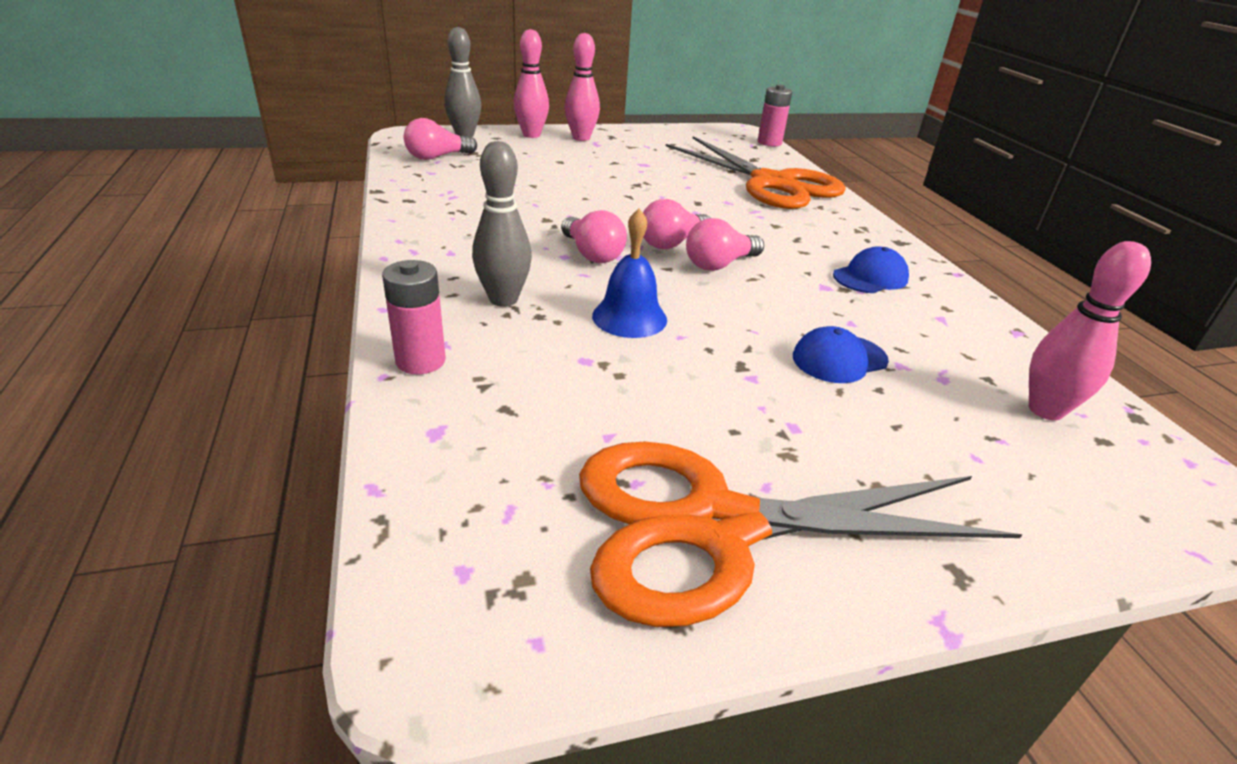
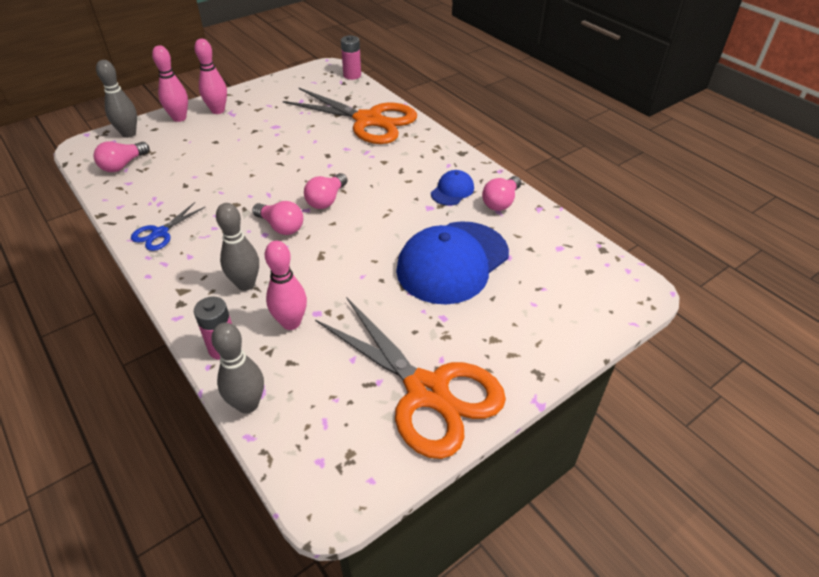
camera: 20 degrees left, 10 degrees up
(404, 442) = (248, 404): none -> grey bowling pin
(432, 222) = (160, 233): none -> blue scissors
(629, 317) = (327, 272): blue bell -> none
(718, 527) = (427, 391): orange scissors -> orange scissors turned 105 degrees counterclockwise
(719, 264) = (362, 209): pink light bulb -> pink light bulb (501, 202)
(839, 359) = (452, 262): blue cap -> blue cap, size x2.18
(1045, 410) = (560, 261): pink bowling pin -> pink bowling pin (291, 323)

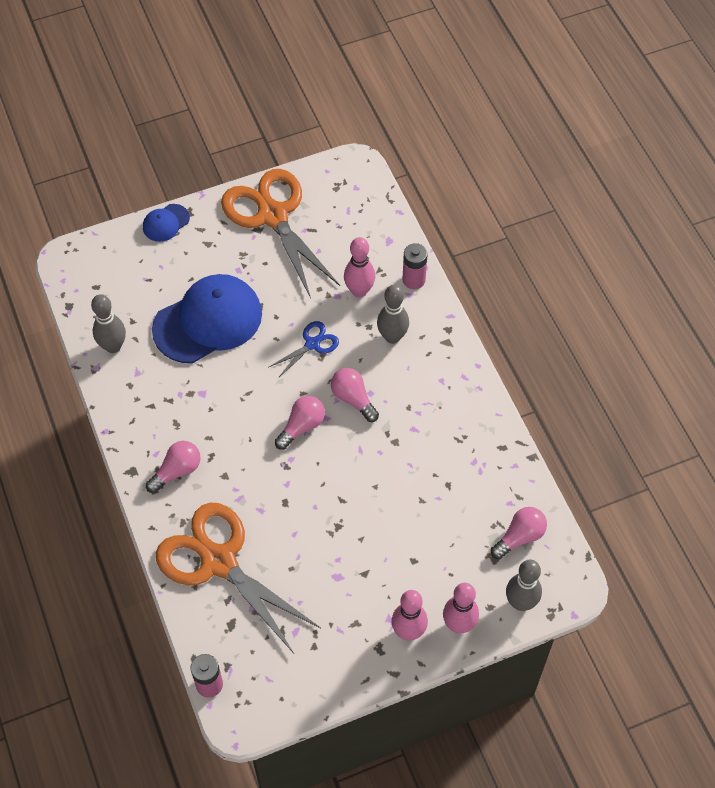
camera: 165 degrees left, 15 degrees up
(160, 233) = (470, 416): blue scissors -> blue scissors (312, 344)
(248, 404) = (398, 233): grey bowling pin -> grey bowling pin (113, 346)
(452, 190) = (169, 411): blue cap -> blue cap (166, 223)
(501, 202) = (128, 384): pink light bulb -> pink light bulb (177, 471)

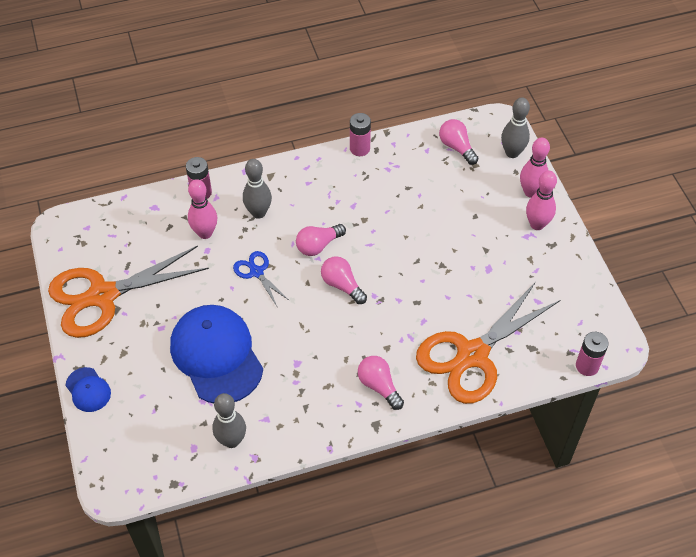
camera: 85 degrees left, 5 degrees down
(501, 429) = (359, 149): none -> pink battery

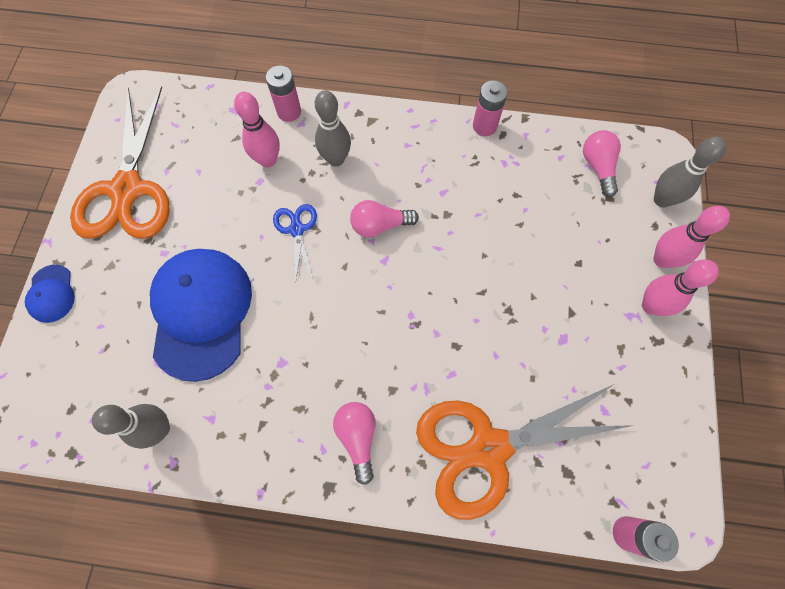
camera: 25 degrees right, 15 degrees up
(103, 296) = (127, 190): orange scissors -> orange scissors turned 90 degrees counterclockwise
(342, 285) = (381, 286): pink light bulb -> none

